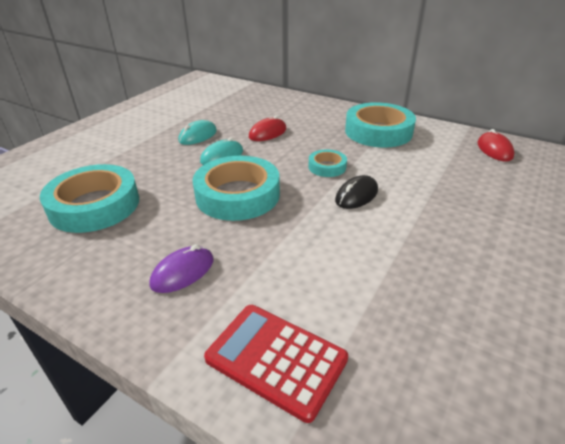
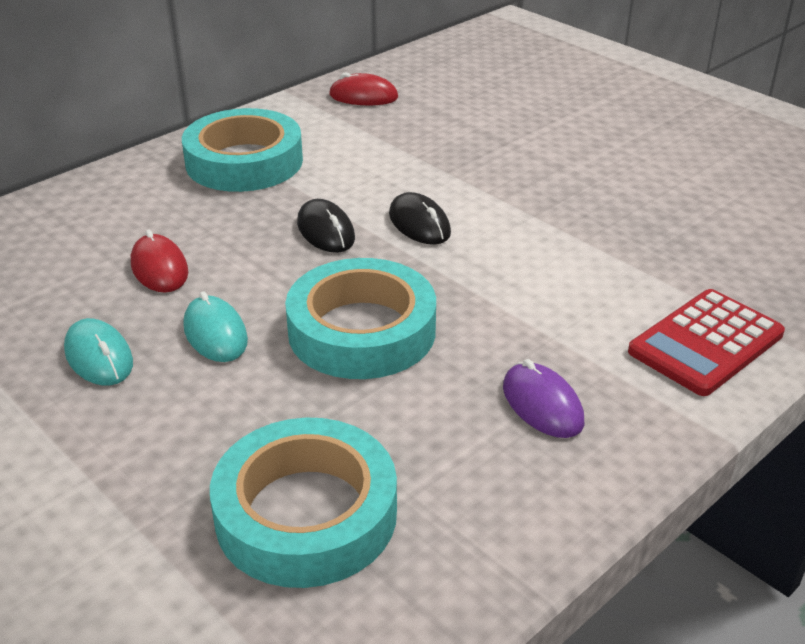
camera: 75 degrees left, 0 degrees up
(327, 167) = (326, 231): turquoise tape -> black mouse

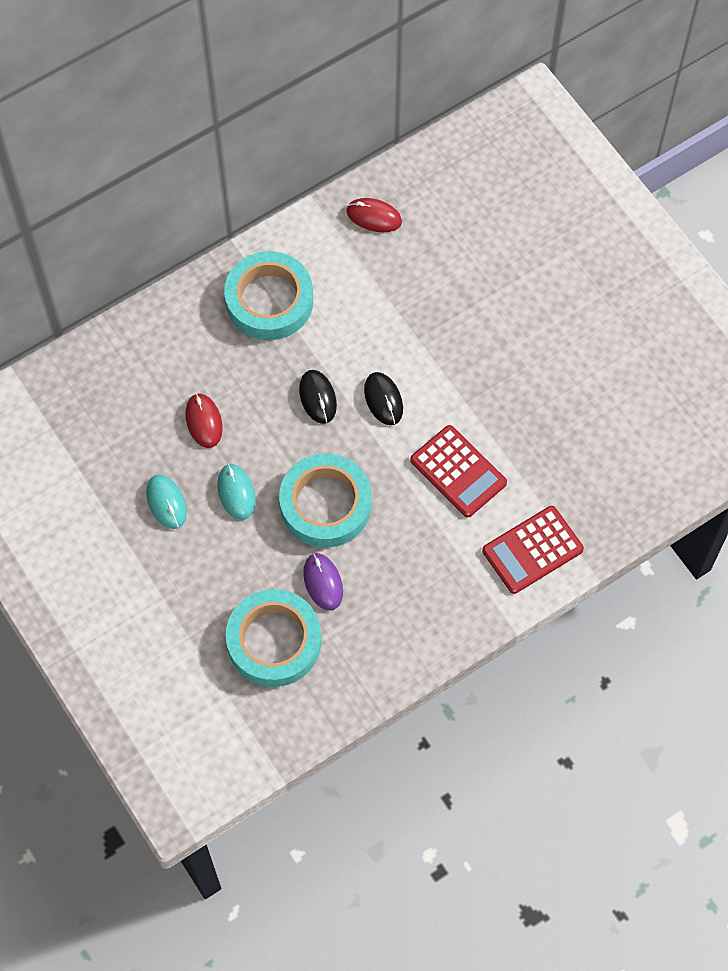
camera: 10 degrees right, 30 degrees up
(542, 405) = (417, 585): purple mouse -> purple mouse (323, 582)
(552, 277) = (458, 472): none -> red calculator

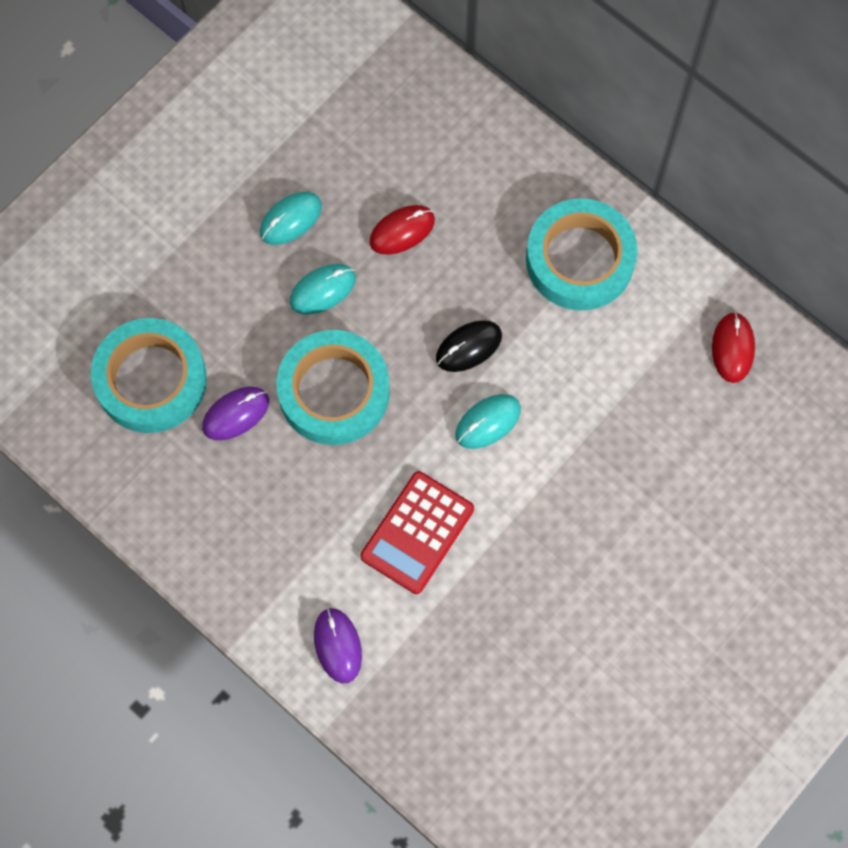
camera: 75 degrees right, 5 degrees up
(383, 399) = (488, 422): black mouse -> turquoise mouse
(532, 550) = (337, 645): red calculator -> purple mouse

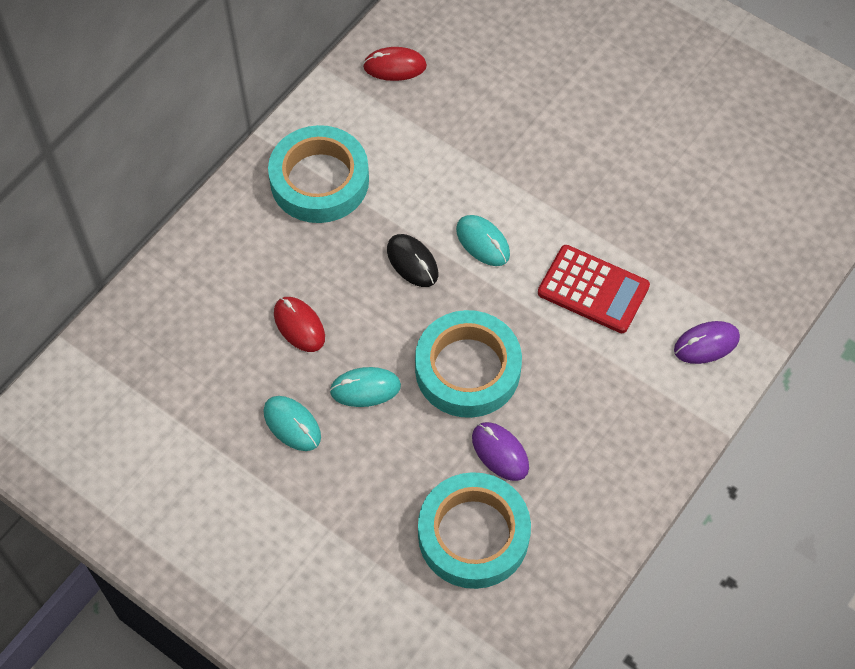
camera: 95 degrees left, 10 degrees down
(322, 290) = (365, 388): turquoise mouse -> turquoise mouse turned 60 degrees counterclockwise

